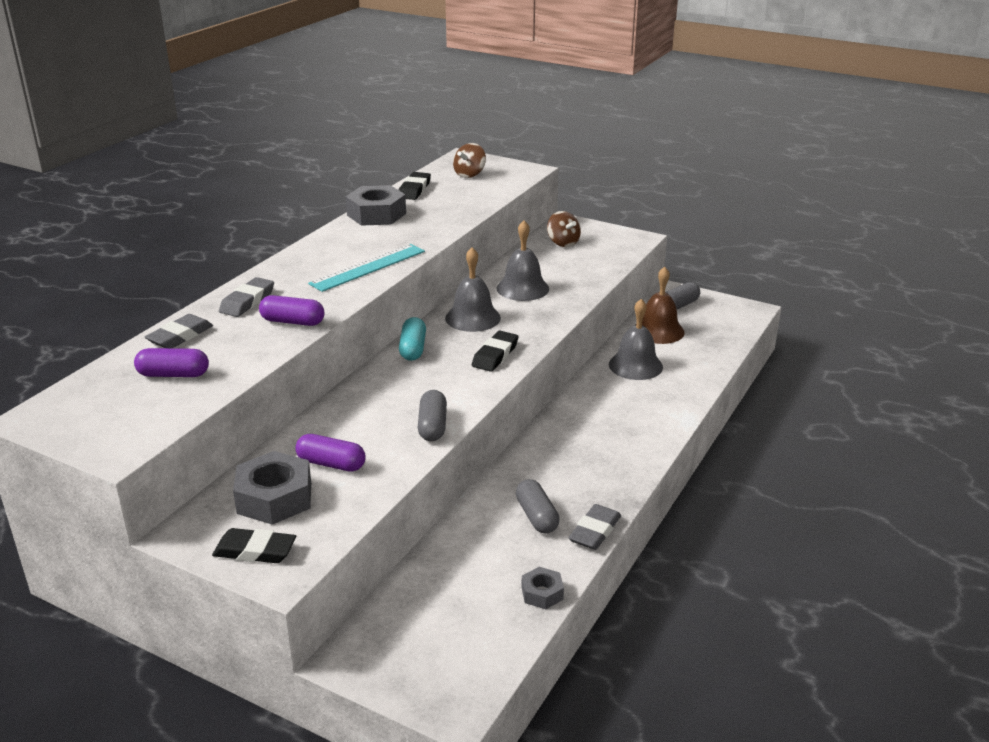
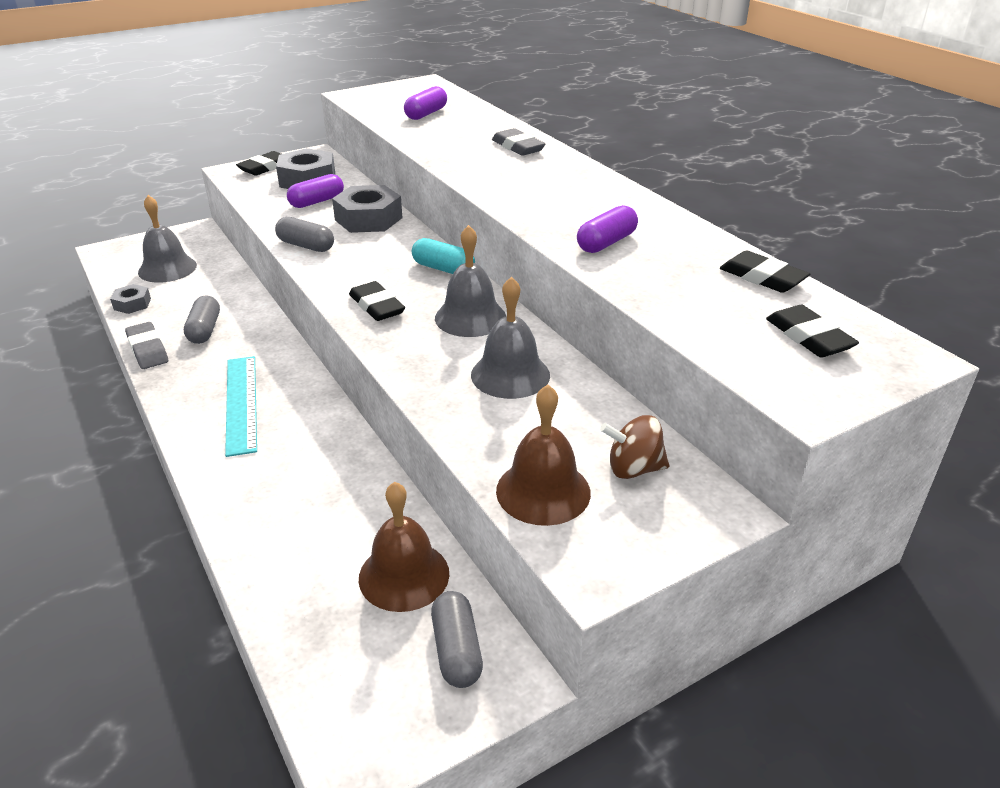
camera: 120 degrees right, 5 degrees up
(180, 336) = (484, 121): grey eraser -> none
(292, 322) = (456, 155): purple capsule -> purple capsule (606, 243)
(368, 267) = (532, 202): turquoise ruler -> turquoise ruler (241, 403)
(376, 214) = (684, 235): grey nut -> grey nut (368, 219)
(469, 174) = (809, 337): brown spinning top -> black eraser
(537, 516) = (204, 330): grey capsule -> grey capsule turned 75 degrees clockwise
(605, 257) = (543, 491): none -> brown bell
(635, 365) = (344, 501): grey bell -> grey bell (167, 268)

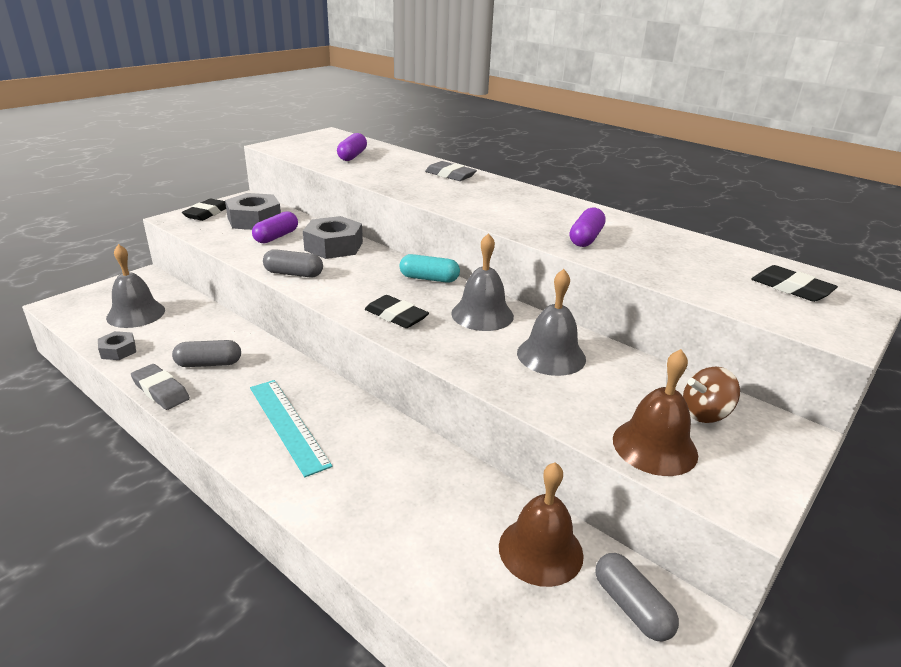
camera: 20 degrees left, 5 degrees down
(204, 330) = (209, 364): grey capsule -> grey capsule turned 75 degrees counterclockwise
(762, 277) = (718, 251): black eraser -> none

